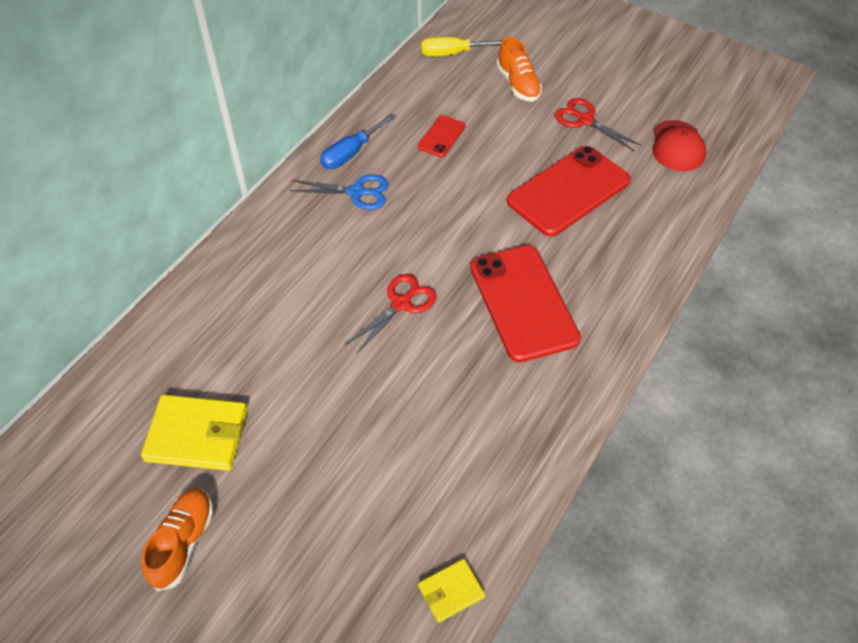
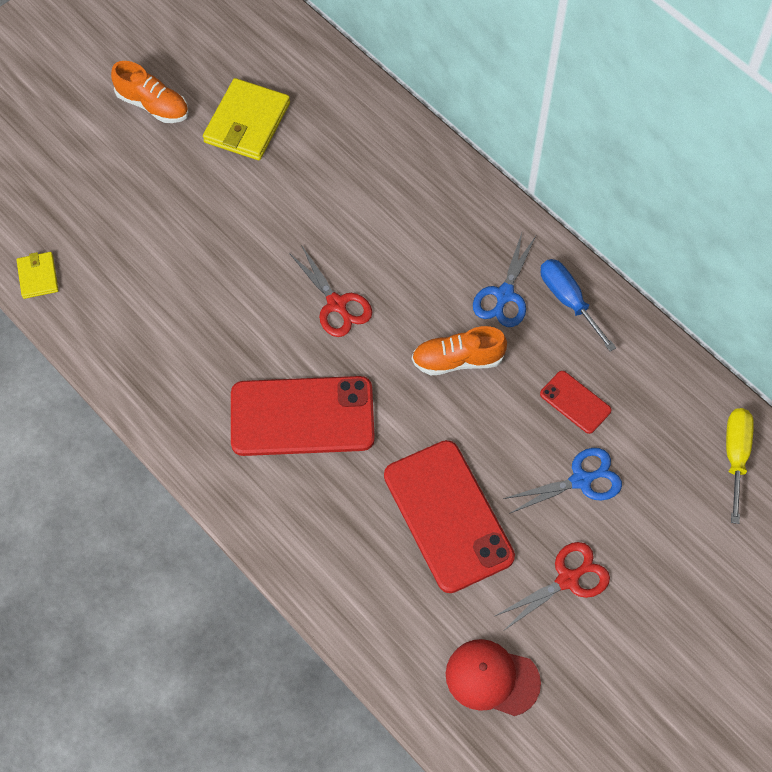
camera: 105 degrees right, 10 degrees up
(505, 124) = (581, 480): none -> blue scissors
(518, 84) = (655, 519): orange shoe -> orange shoe (457, 360)

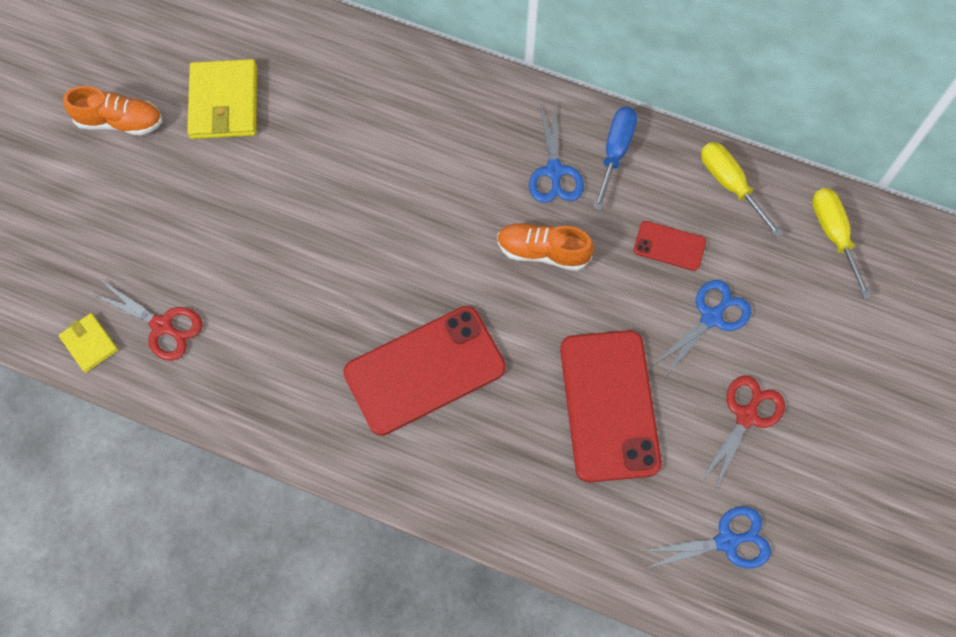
camera: 25 degrees left, 5 degrees up
(336, 304) = (402, 246): red scissors -> red scissors (162, 326)
(448, 516) = (609, 405): red phone -> red phone turned 45 degrees clockwise
(457, 360) = (543, 252): orange shoe -> orange shoe turned 45 degrees clockwise
(492, 678) = (726, 541): red cap -> blue scissors
(568, 301) = (615, 152): blue screwdriver -> blue screwdriver turned 75 degrees clockwise
(660, 372) = (730, 185): none -> yellow screwdriver

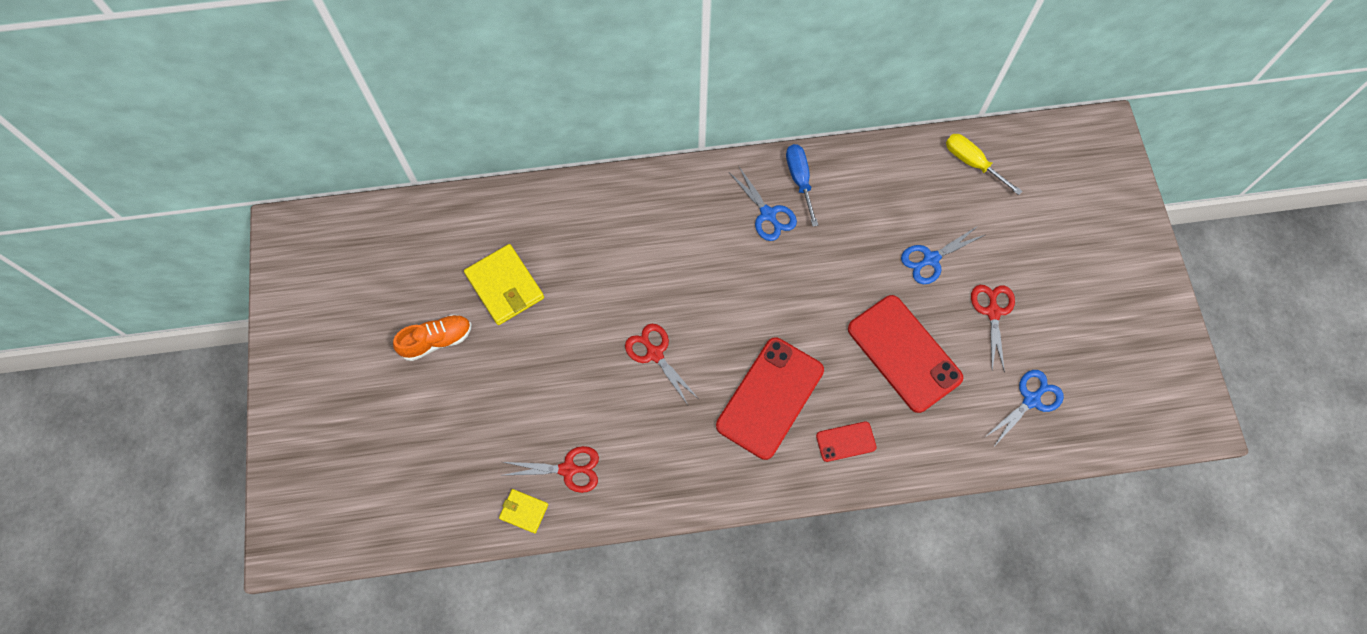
camera: 30 degrees left, 0 degrees up
(332, 255) = (655, 354): none -> red scissors
(543, 252) = (796, 274): orange shoe -> none
(669, 246) = (875, 225): red phone -> red phone (846, 441)
(711, 317) = (931, 259): blue scissors -> blue scissors turned 135 degrees counterclockwise
(730, 185) = (887, 163): yellow screwdriver -> none

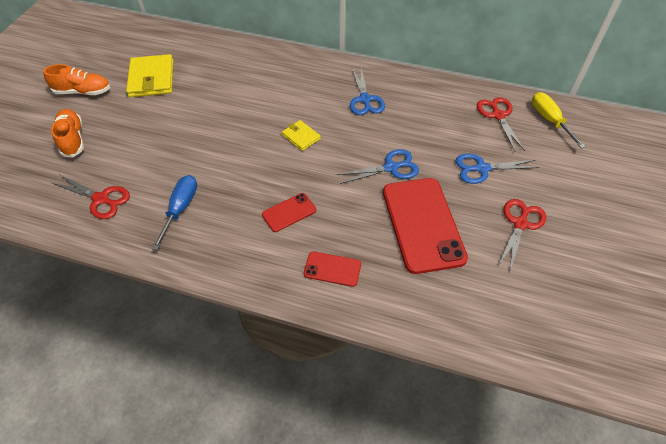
camera: 25 degrees right, 15 degrees down
(478, 410) = (72, 139): none -> orange shoe
(524, 511) = (46, 213): yellow wallet -> yellow wallet (301, 137)
(655, 354) = (221, 151): red scissors -> red scissors (498, 115)
(770, 398) = (289, 212): red phone -> red phone, size x0.47
(799, 180) = (402, 88): blue screwdriver -> blue screwdriver (180, 209)
(1031, 400) = (526, 306): blue scissors -> blue scissors (391, 167)

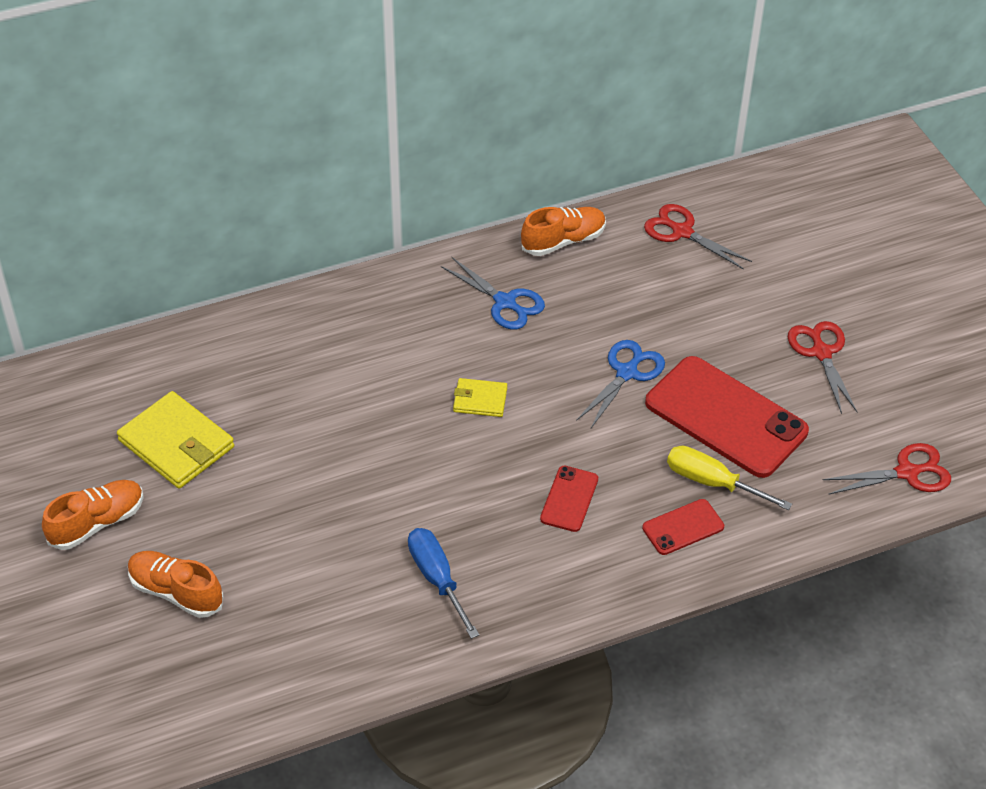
camera: 40 degrees left, 5 degrees down
(101, 199) = (321, 635): red scissors -> red scissors (906, 472)
(426, 87) = (563, 241): none -> orange shoe
(482, 168) = (726, 312): blue scissors -> none
(549, 120) = (743, 205): yellow screwdriver -> yellow screwdriver (712, 482)

